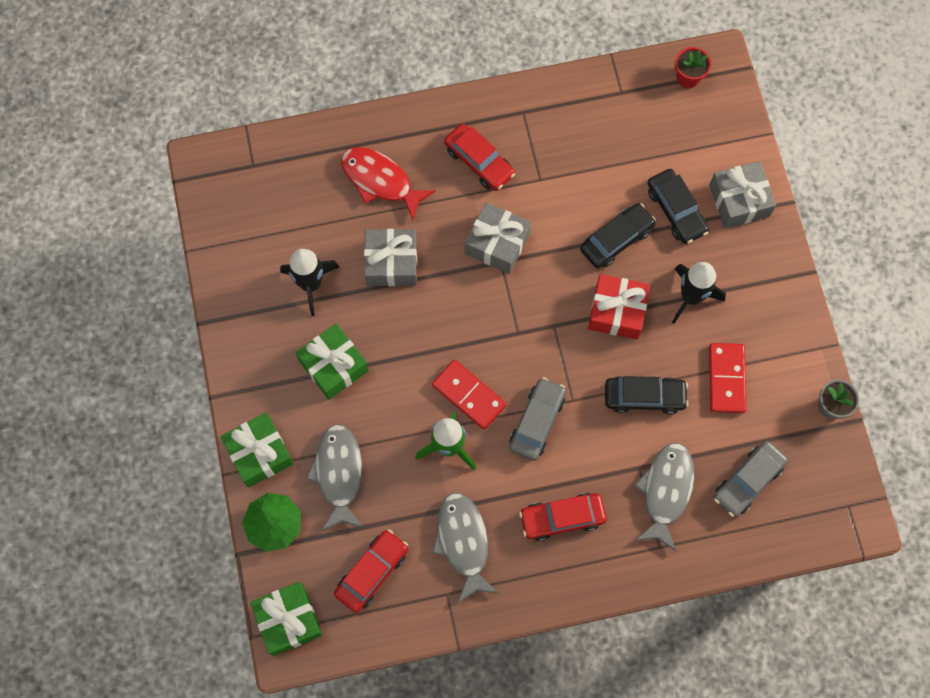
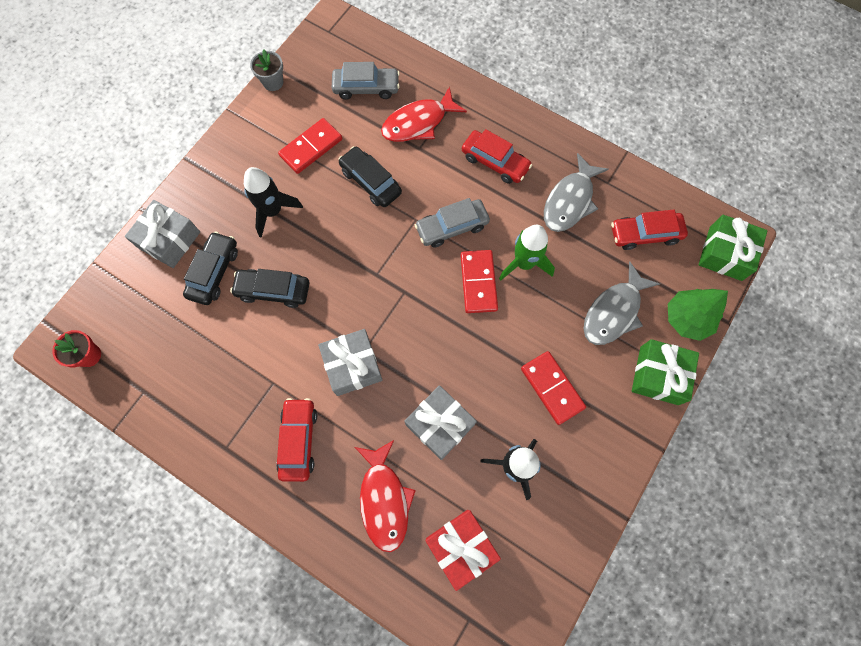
camera: 135 degrees left, 0 degrees up
(333, 366) = (552, 388): green gift -> red domino
(617, 311) = (327, 245): red gift -> red gift (461, 547)
(665, 491) = (418, 123): grey fish -> red fish

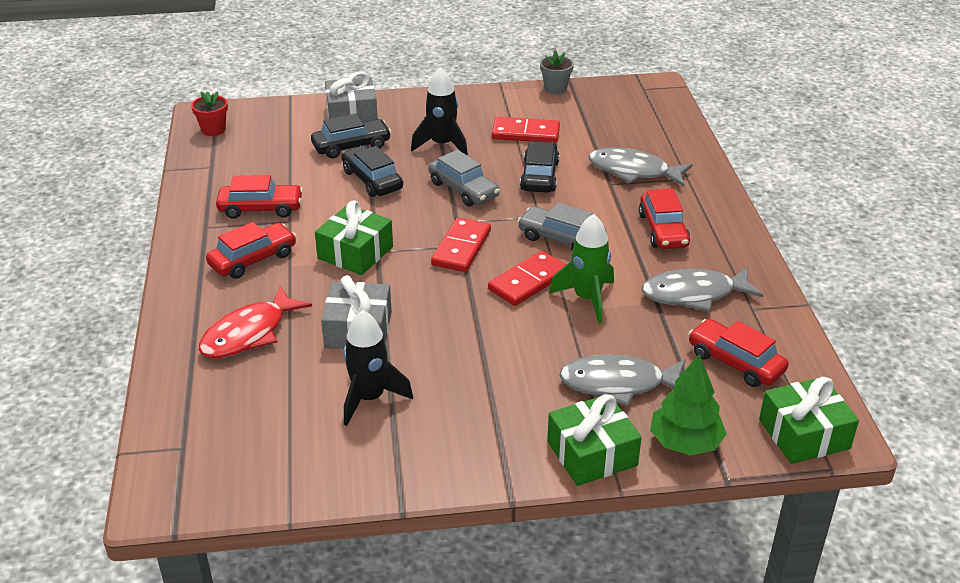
camera: 50 degrees right, 35 degrees down
(238, 393) = (261, 208): none -> red car
(352, 365) = (355, 253): grey gift -> green gift
(366, 88) = (623, 130): grey car -> grey car (463, 189)
(418, 123) = (633, 171): red fish -> grey fish
(461, 547) = (250, 404): red gift -> none
(552, 388) = (481, 382): red domino -> red domino (461, 248)

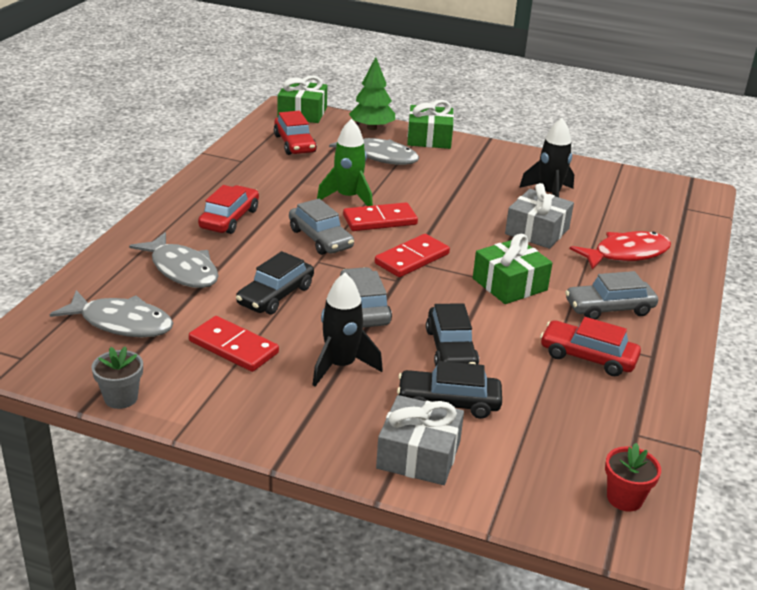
camera: 155 degrees left, 5 degrees down
(253, 259) = (609, 308): red car -> grey car
(694, 294) = (268, 178): grey fish -> grey fish (121, 323)

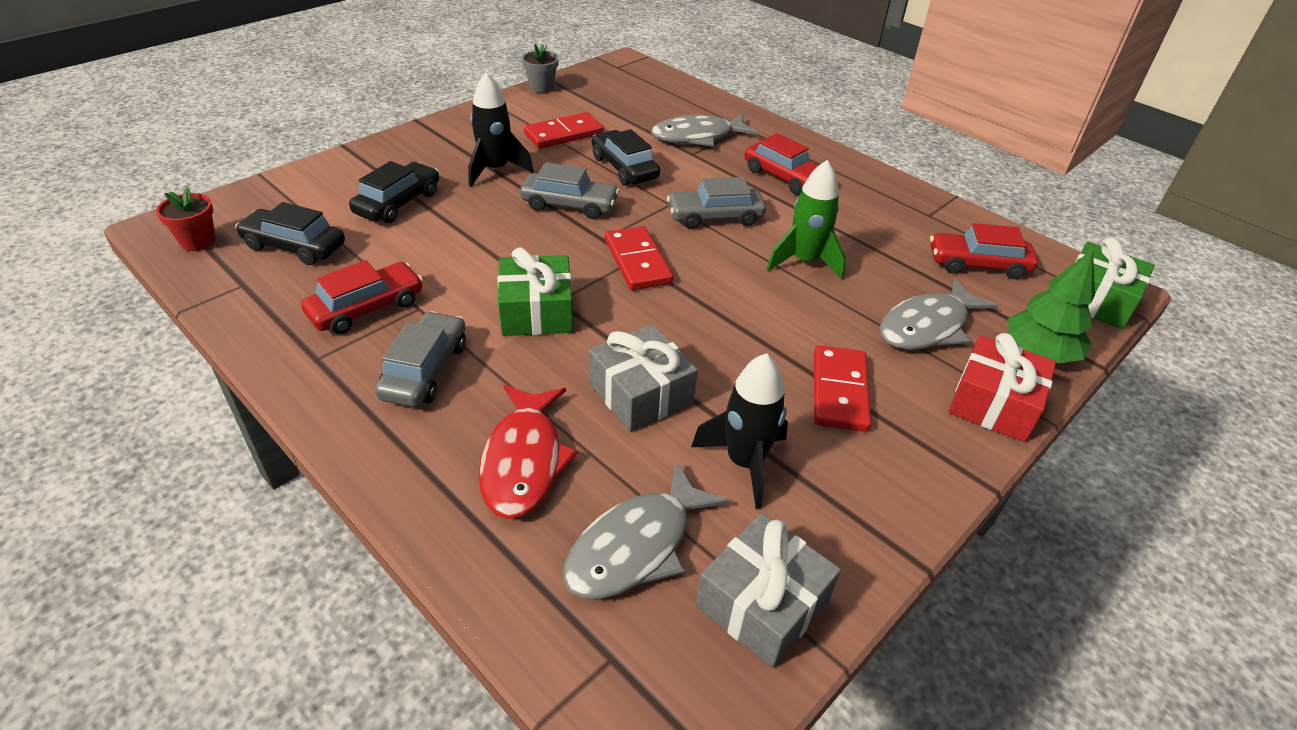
camera: 115 degrees right, 10 degrees up
(121, 323) = (633, 101): grey fish -> grey fish (636, 546)
(380, 220) = (737, 267): red domino -> red domino (840, 391)
(418, 455) = (360, 171): grey gift -> grey gift (762, 603)
(429, 138) = (993, 403): green gift -> red gift
(450, 349) = (463, 229): black car -> black car (294, 246)

